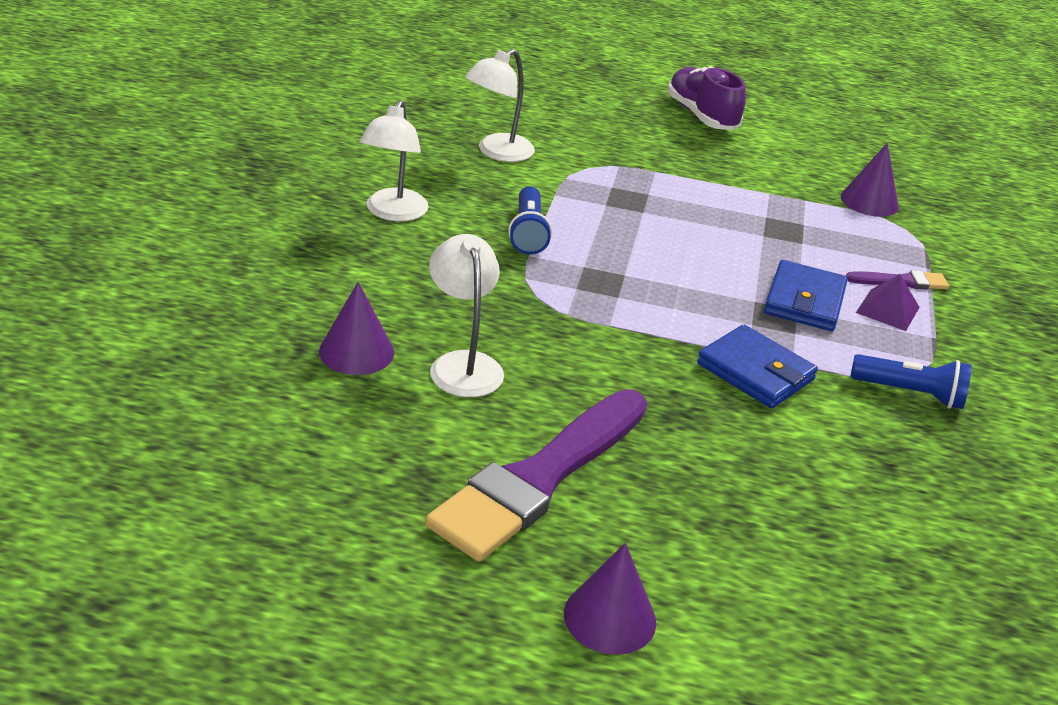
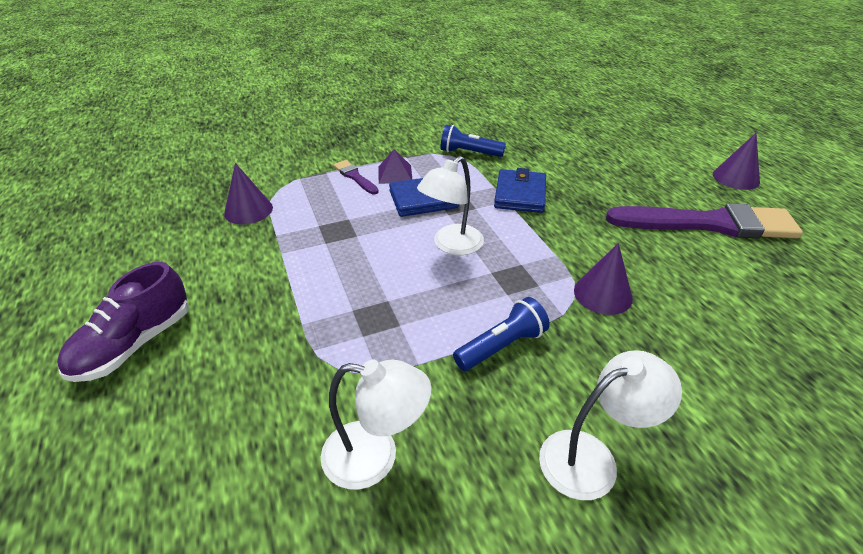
camera: 120 degrees left, 5 degrees up
(356, 351) = (762, 345): purple cone -> purple cone (603, 294)
(463, 364) = (687, 292): white lamp -> white lamp (451, 245)
(910, 393) = (469, 153): blue flashlight -> blue flashlight turned 60 degrees counterclockwise

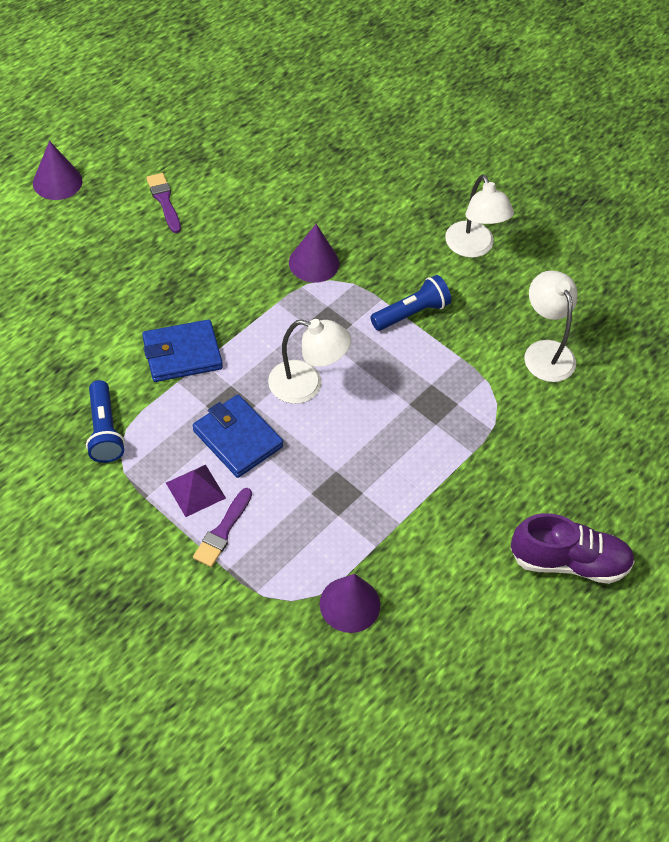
camera: 120 degrees left, 15 degrees up
(502, 346) = (411, 313): blue flashlight -> blue flashlight turned 120 degrees clockwise
(592, 458) = (473, 248): white lamp -> white lamp turned 150 degrees counterclockwise
(708, 224) = (164, 201): purple brush -> purple brush, size x0.44

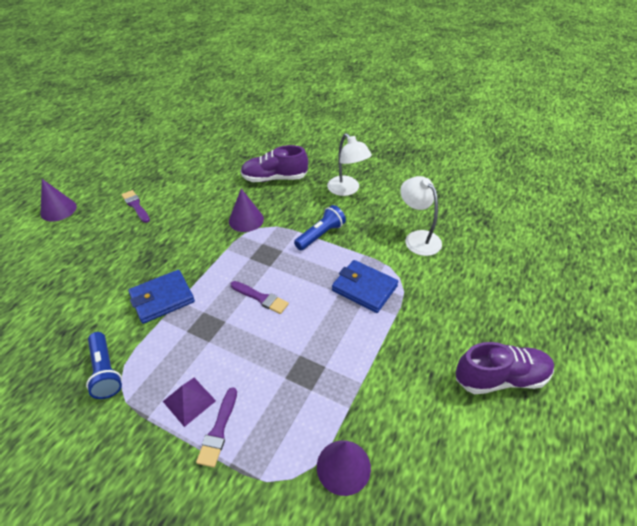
camera: 10 degrees left, 10 degrees down
(237, 439) = (216, 350): blue wallet -> blue wallet (364, 288)
(306, 385) = (260, 298): white lamp -> purple brush
(372, 201) = (274, 178): none -> purple shoe

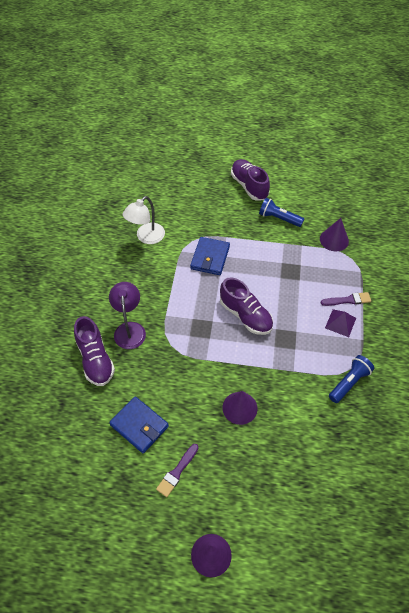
camera: 110 degrees left, 10 degrees up
(162, 298) = (276, 380): blue wallet -> blue wallet (139, 426)
(246, 220) = (164, 360): purple cone -> purple cone (240, 408)
(260, 298) = (245, 315): purple brush -> purple shoe
(295, 203) = (129, 329): none -> purple lamp
(321, 235) = (164, 298): blue flashlight -> blue flashlight (279, 218)
(347, 190) = (98, 295): white lamp -> none

